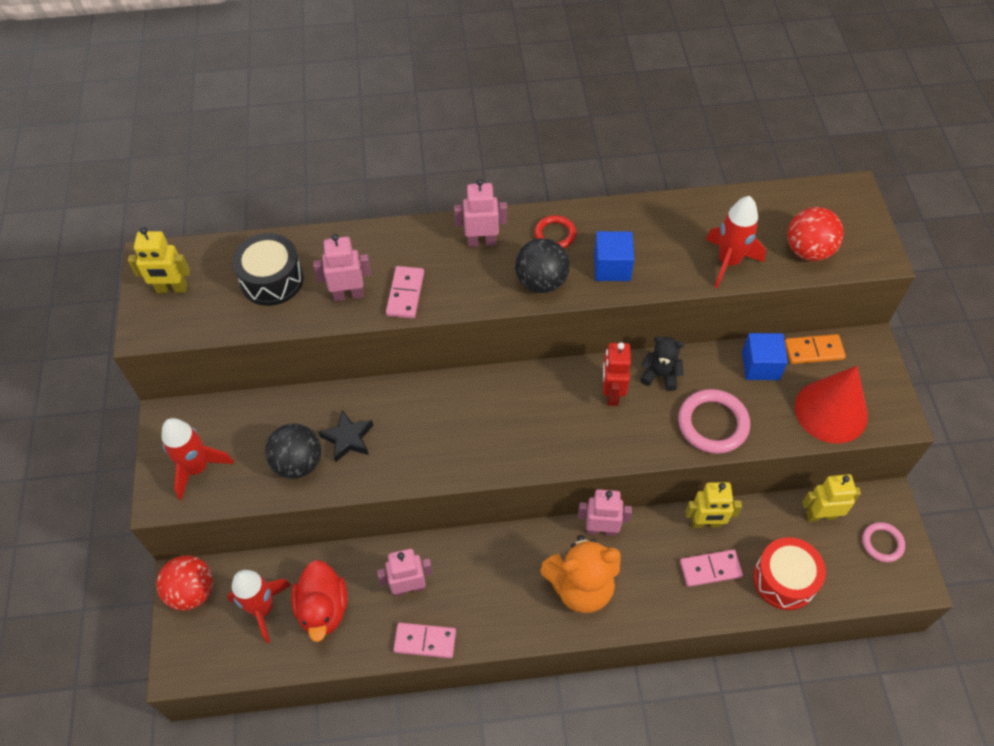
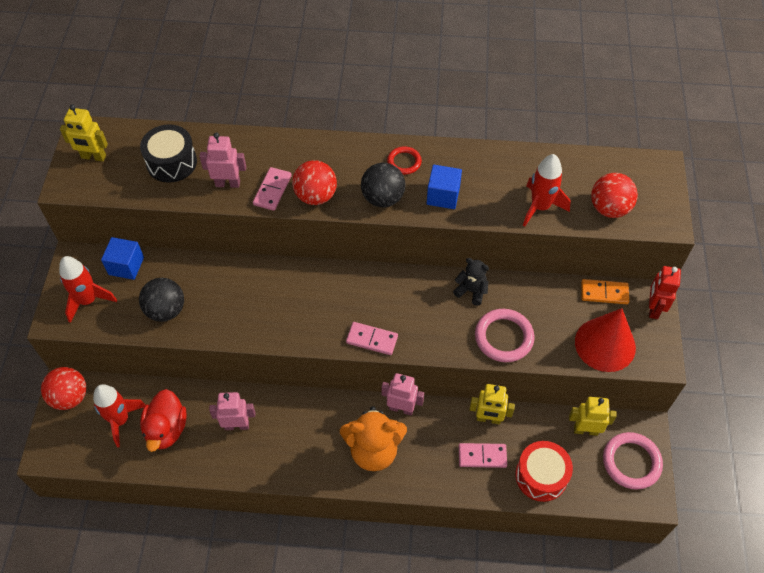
camera: 10 degrees right, 0 degrees up
(348, 438) = (209, 298): black star -> none
(425, 641) = (239, 469): pink domino -> pink domino (372, 339)
(460, 292) = (315, 196): none -> red ball
(481, 241) = (343, 158): pink robot -> none
(611, 393) = (427, 299): red robot -> red robot (653, 308)
(760, 365) = (556, 297): blue cube -> blue cube (126, 266)
(882, 543) = (631, 462): pink ring -> pink ring, size x1.67

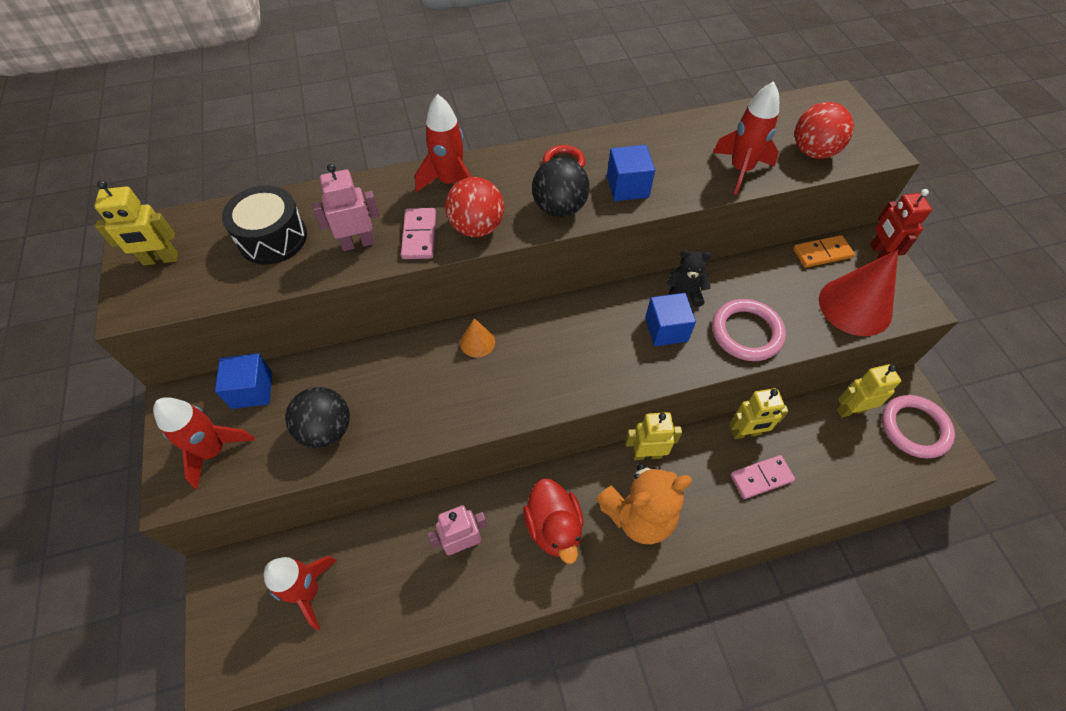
camera: 20 degrees left, 0 degrees up
(70, 397) = (228, 584): red ball -> none
(166, 429) = (374, 581): red duck -> red duck (554, 527)
(295, 280) = (477, 342): none -> orange cone
(312, 154) = (450, 182): none -> red rocket
(372, 339) = (601, 383): pink domino -> none
(401, 408) = (646, 454): pink robot -> yellow robot
(442, 315) = (666, 329): none -> blue cube
(541, 476) = (834, 477): red drum -> none

